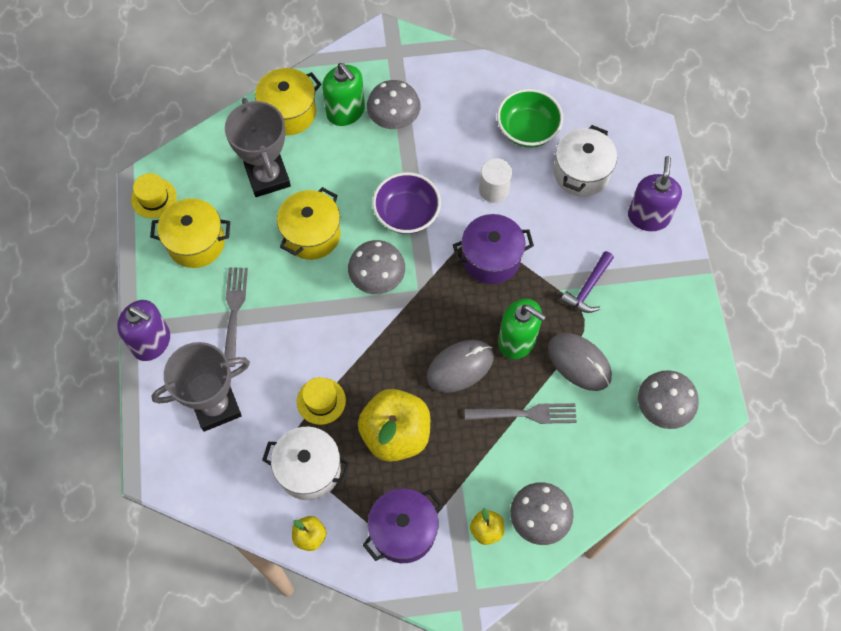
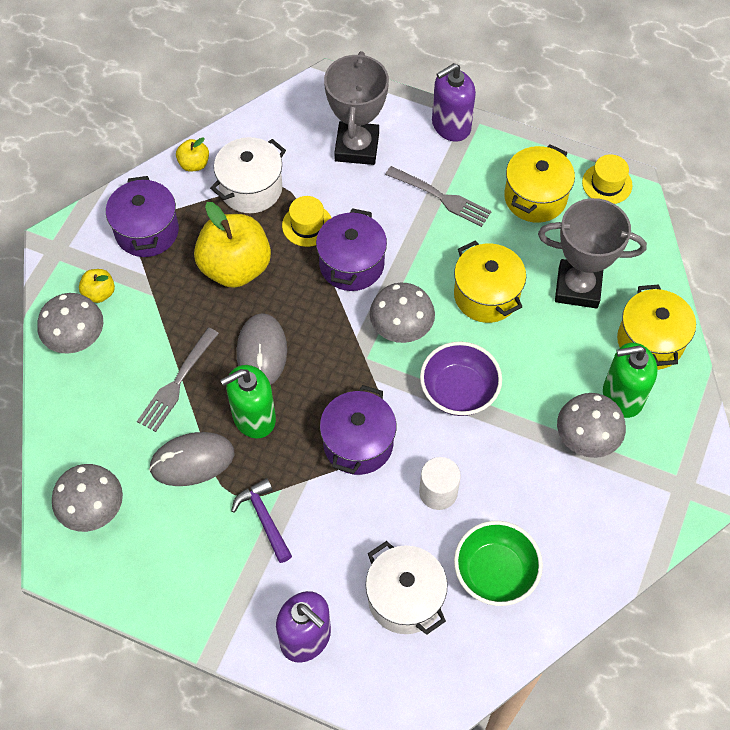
camera: 120 degrees right, 5 degrees down
(340, 345) = (351, 264): none -> purple pot

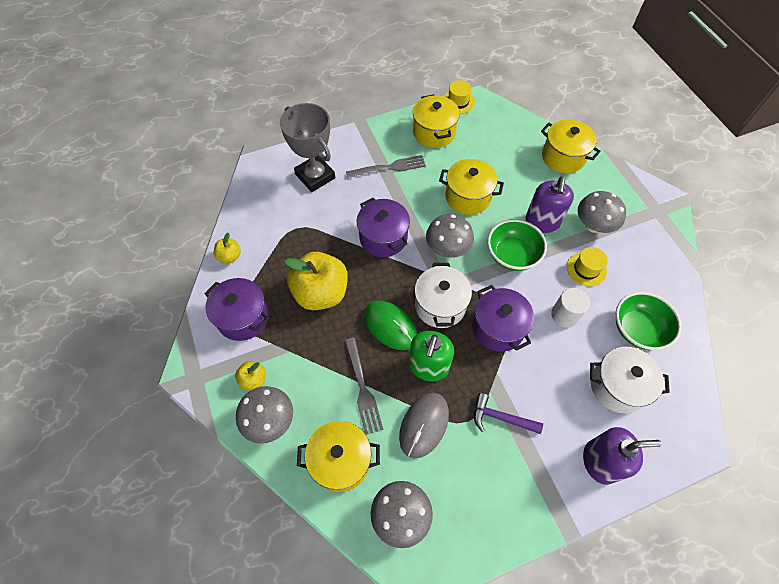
camera: 45 degrees left, 0 degrees up
(95, 423) = (341, 460): none -> yellow pot
(251, 188) = (280, 243): white pot -> white pot (440, 305)
(262, 352) = (390, 326): grey mouse -> green mouse
(307, 225) = (335, 237): yellow hat -> yellow hat (586, 269)
(451, 126) = (352, 130): purple soap dispenser -> purple soap dispenser (542, 222)
(459, 391) = (512, 255): purple bowl -> green bowl
(578, 287) = (503, 158): grey trophy -> none
(622, 396) = (583, 192): green soap dispenser -> none

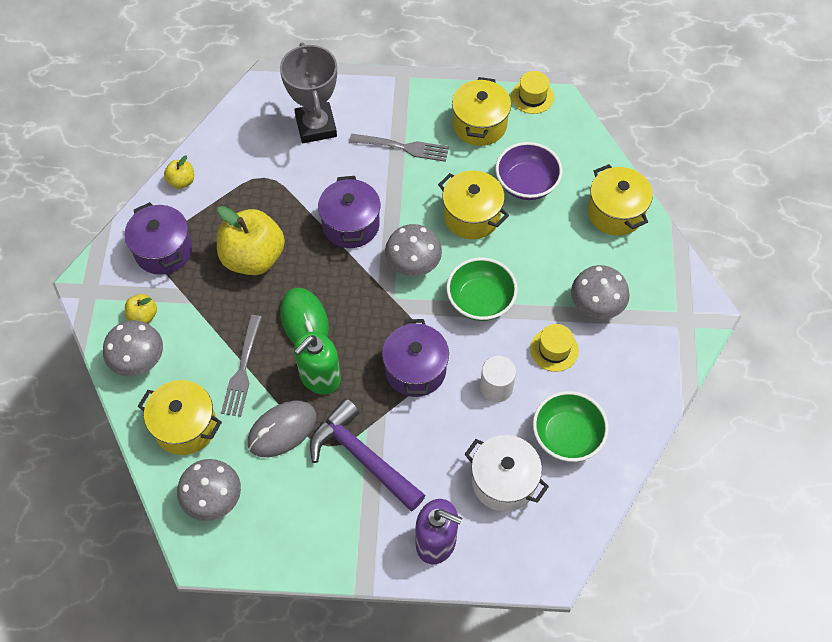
camera: 25 degrees right, 0 degrees up
(440, 305) = (368, 321): white pot -> none
(491, 160) = (526, 183): none -> purple bowl
(501, 418) = (362, 457): purple hammer -> purple hammer, size x1.71
(542, 222) = (538, 278): purple soap dispenser -> none

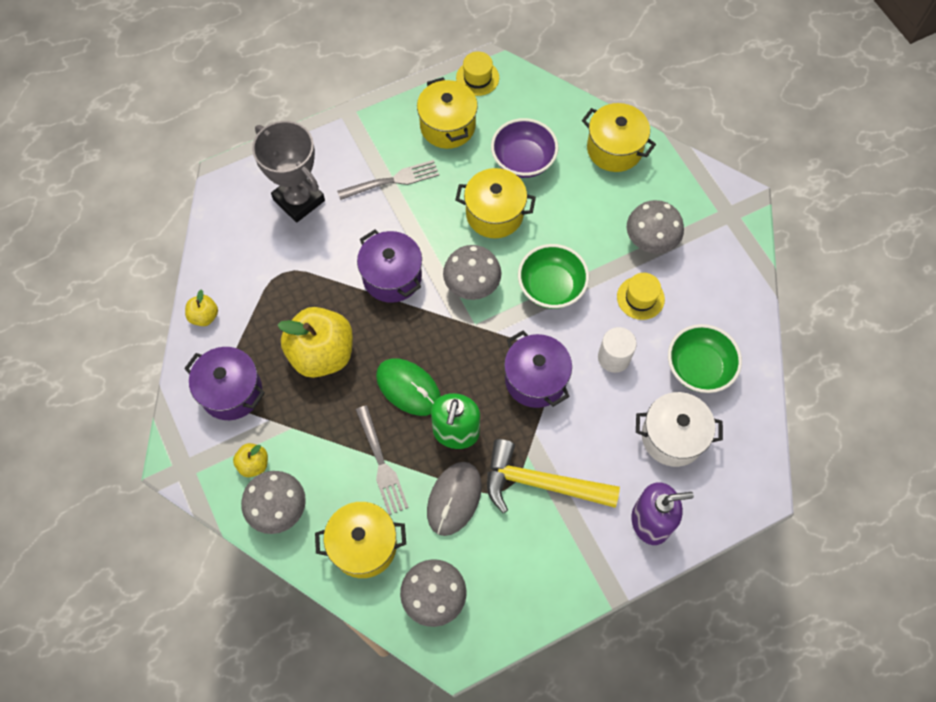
camera: 30 degrees left, 5 degrees up
(362, 457) = (540, 483): purple hammer -> yellow hammer

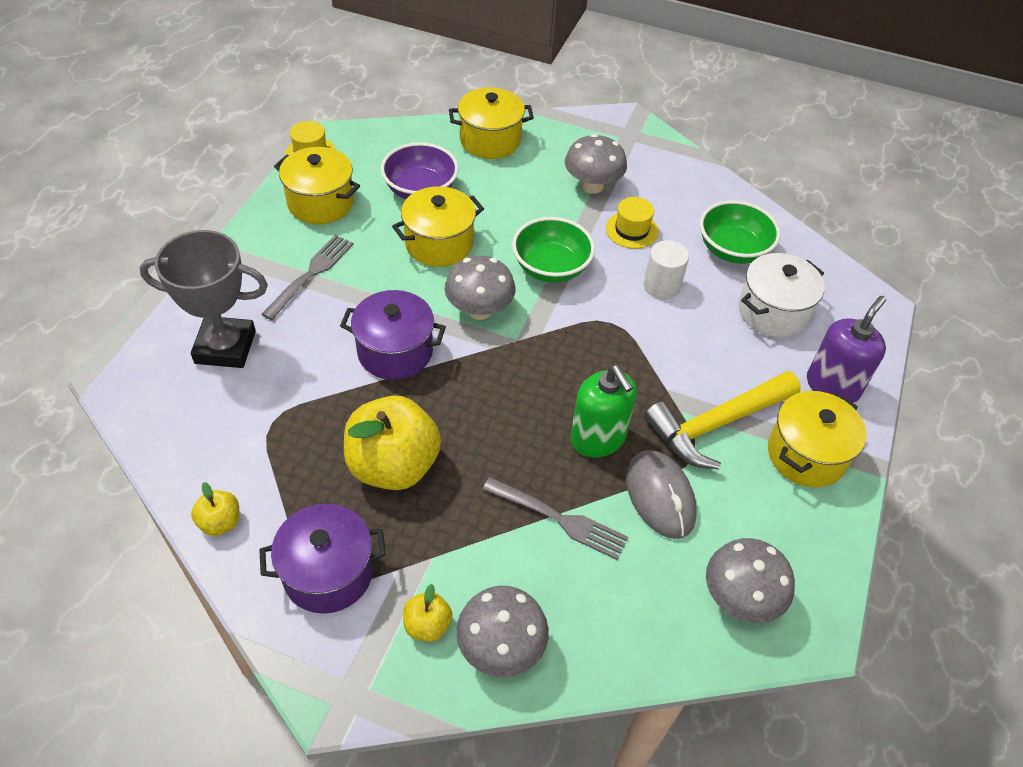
camera: 45 degrees left, 15 degrees down
(364, 545) = (624, 608): yellow pot -> yellow pot (806, 454)
(408, 388) = (513, 433): green mouse -> none
(535, 379) = (618, 346): purple pot -> none

